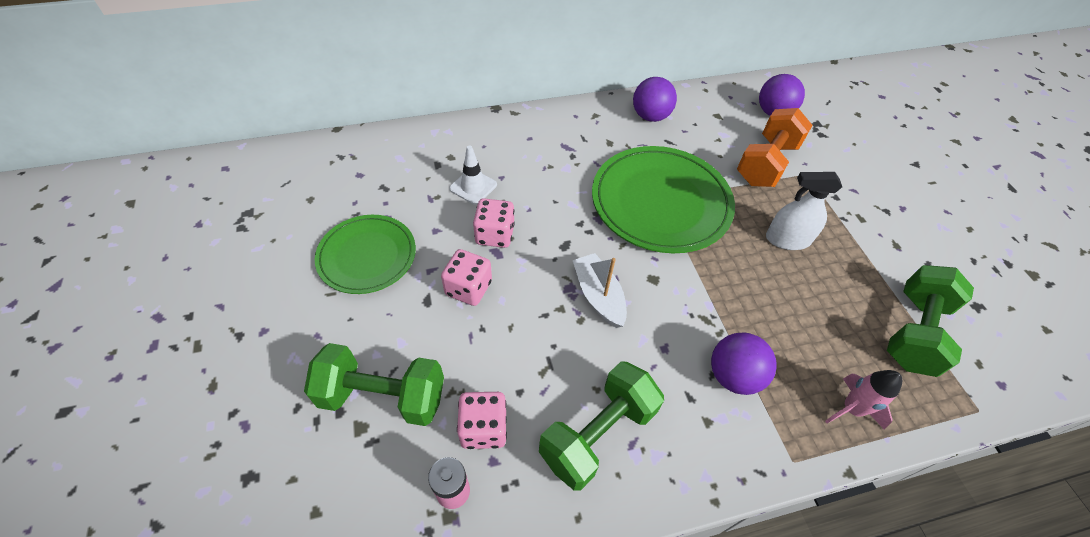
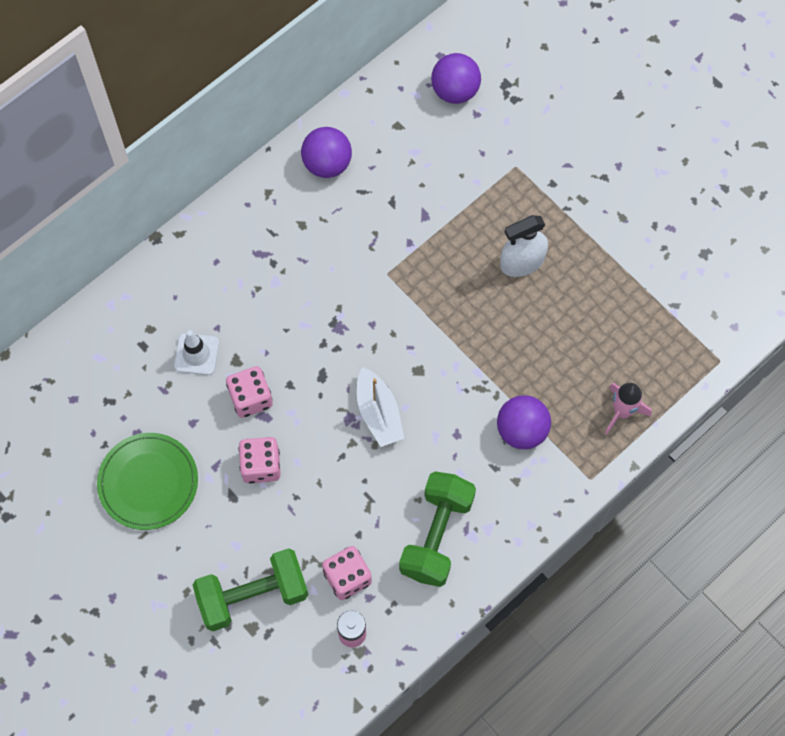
camera: 25 degrees left, 15 degrees up
(598, 296) = (378, 413): white boat -> white boat turned 150 degrees counterclockwise
(660, 202) = (388, 278): green plate -> none
(766, 163) = (471, 172): orange dumbbell -> none
(913, 332) = (656, 310): green dumbbell -> none

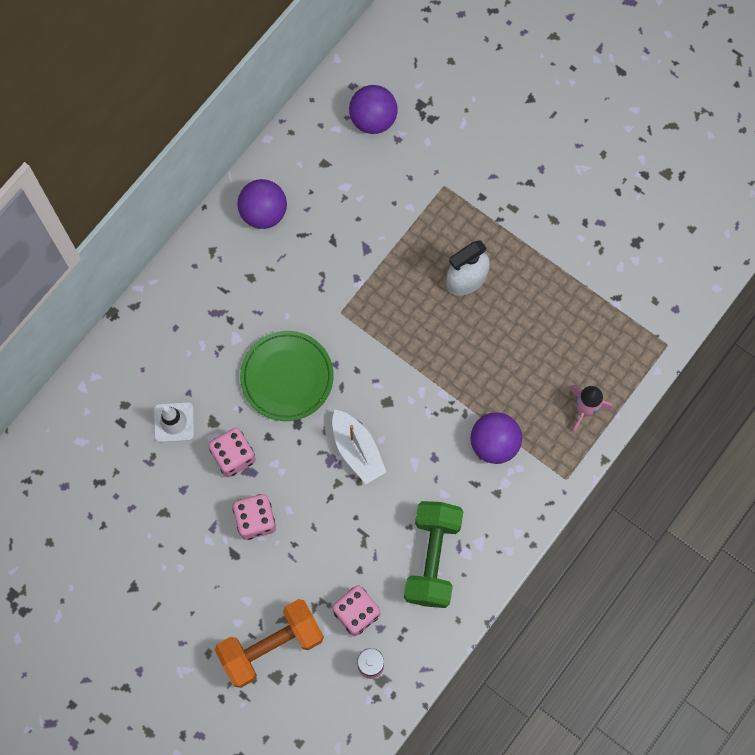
camera: 10 degrees left, 5 degrees up
(148, 482) = (152, 555): green plate -> green plate (287, 377)
(253, 595) = (271, 646): green dumbbell -> orange dumbbell

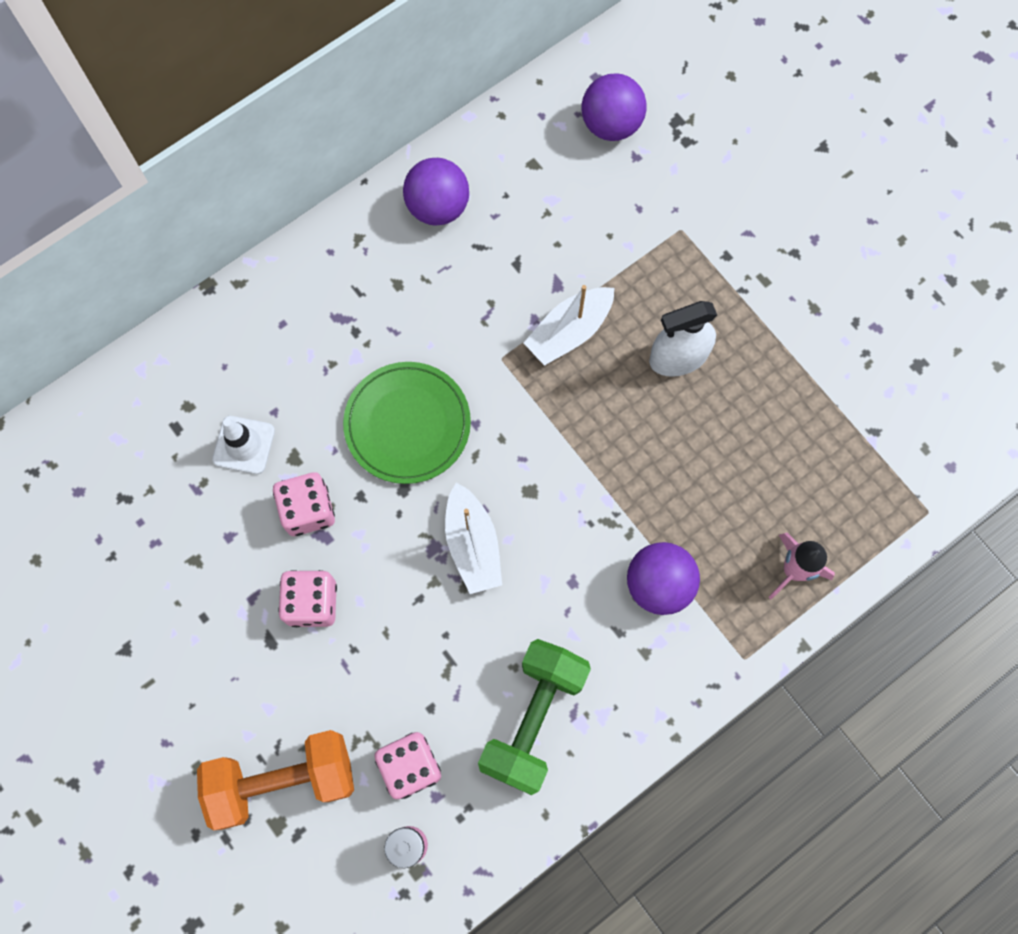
camera: 15 degrees right, 0 degrees up
(384, 281) = (569, 331): none -> white boat

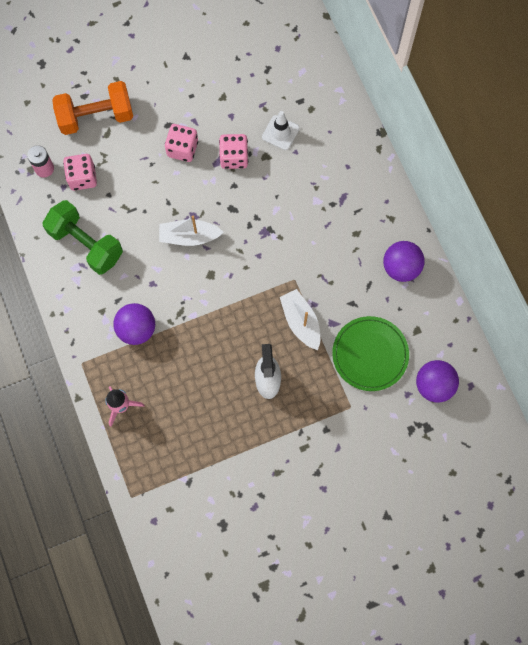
camera: 105 degrees right, 0 degrees up
(283, 780) = (96, 117): orange dumbbell -> orange dumbbell turned 75 degrees clockwise
(407, 424) = (268, 219): green plate -> green plate (370, 354)

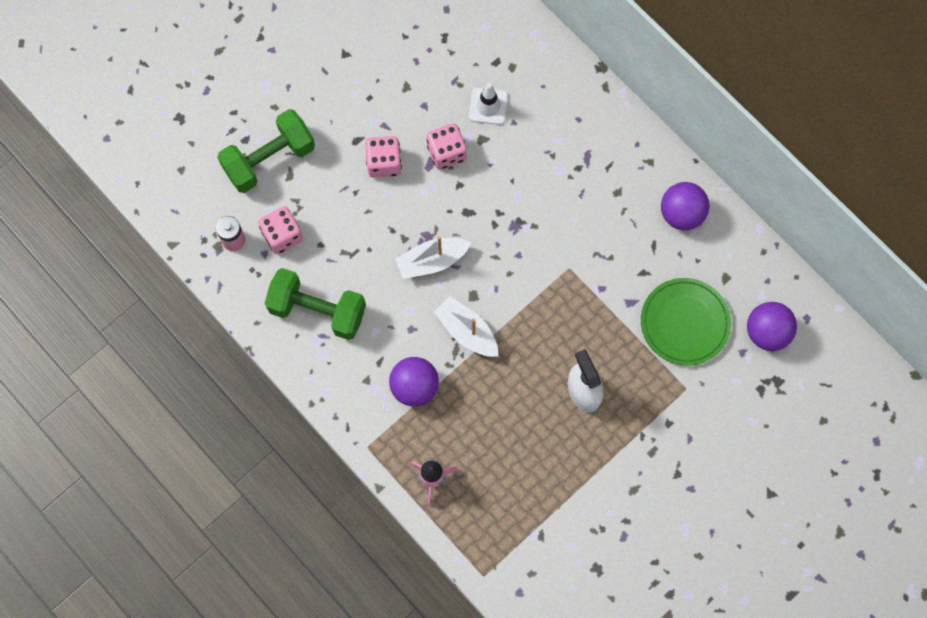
camera: 20 degrees left, 0 degrees up
(96, 117) = (269, 159): orange dumbbell -> green dumbbell
(300, 322) = (594, 313): white boat -> white boat (467, 331)

